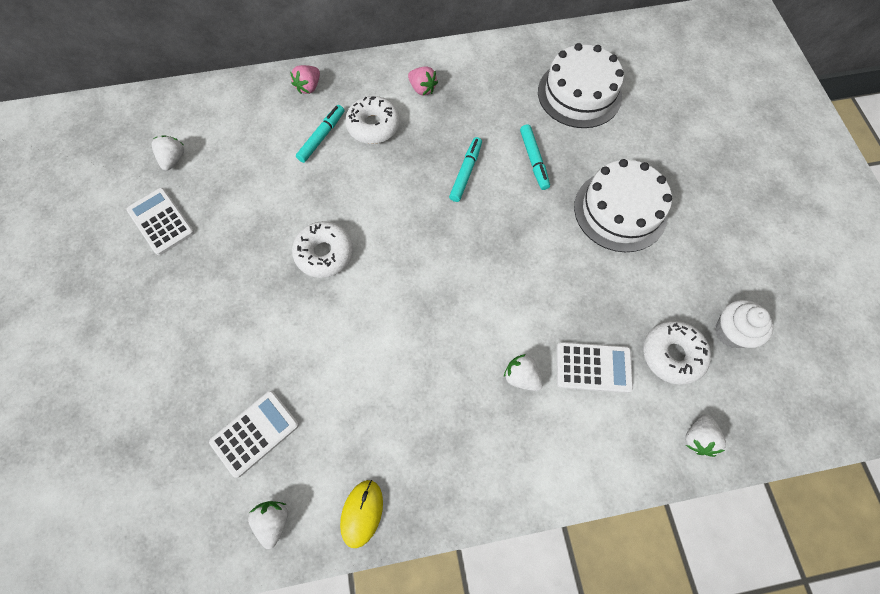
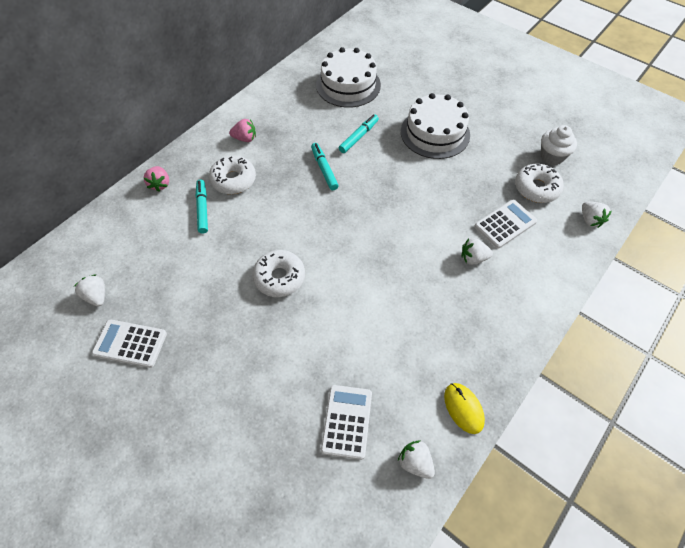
camera: 40 degrees left, 10 degrees down
(534, 160) = (358, 137): turquoise marker -> turquoise marker turned 90 degrees counterclockwise

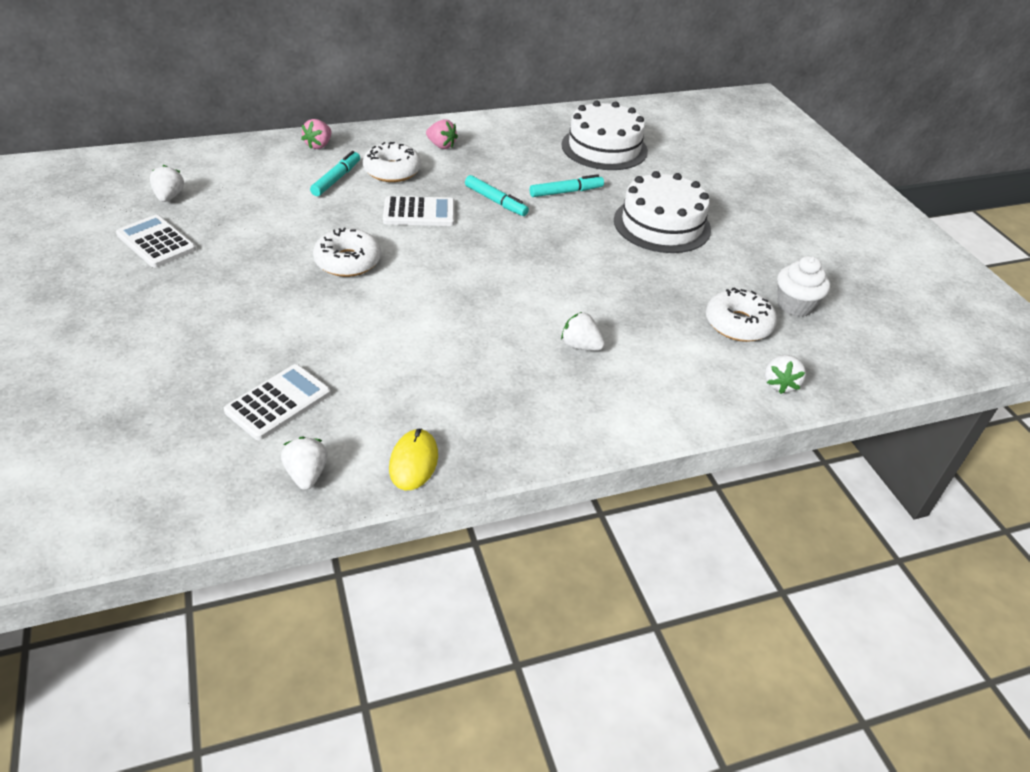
camera: 30 degrees right, 15 degrees down
(324, 169) = (496, 201): turquoise marker -> turquoise marker turned 120 degrees clockwise
(505, 224) = (657, 336): white calculator -> white calculator (419, 213)

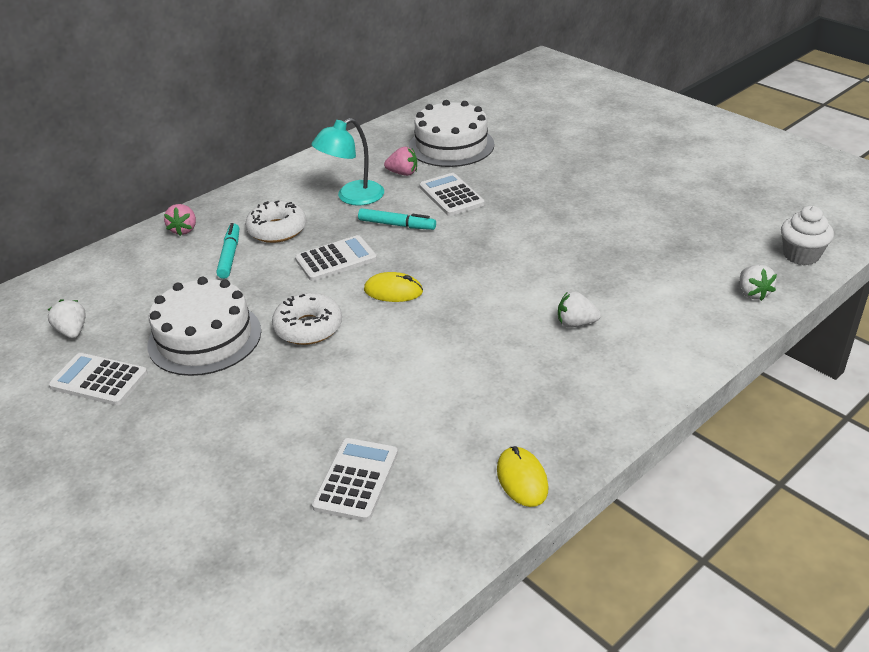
camera: 20 degrees left, 5 degrees down
(307, 474) = (439, 531): white strawberry -> none
(441, 146) = (303, 191): pink strawberry -> pink strawberry (403, 173)
(444, 257) = (393, 291): none -> yellow mouse
(478, 164) = (352, 197): none -> turquoise lamp
(566, 192) = (451, 195): turquoise marker -> white calculator
(662, 224) = (555, 196): white cake -> white cake (204, 338)
(738, 324) = (683, 257): white donut -> none
(795, 306) = (712, 226): white cupcake -> white cupcake (801, 255)

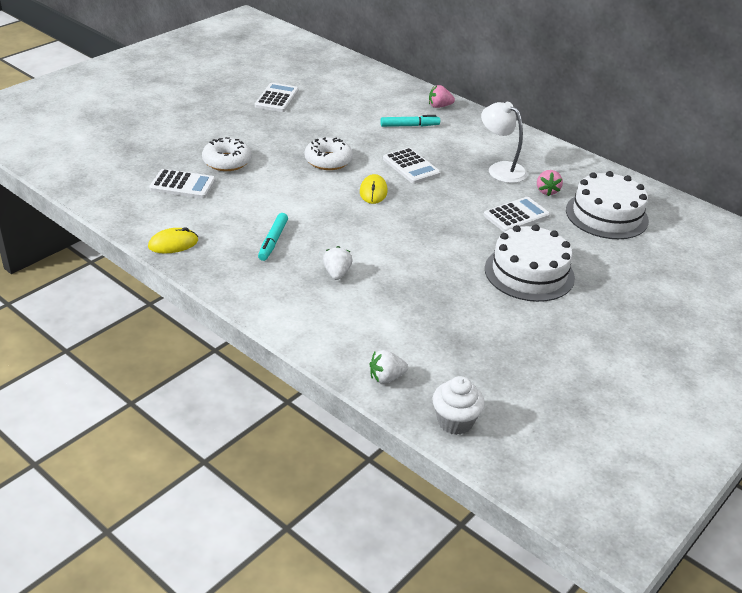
camera: 80 degrees right, 0 degrees up
(72, 331) = (322, 85): white strawberry -> none
(204, 338) = (317, 126): white cake -> white cake (529, 273)
(277, 230) = (446, 141): white donut -> white donut (227, 161)
(352, 197) = (500, 169): turquoise lamp -> white lamp
(397, 225) = (463, 190): turquoise marker -> turquoise marker (273, 241)

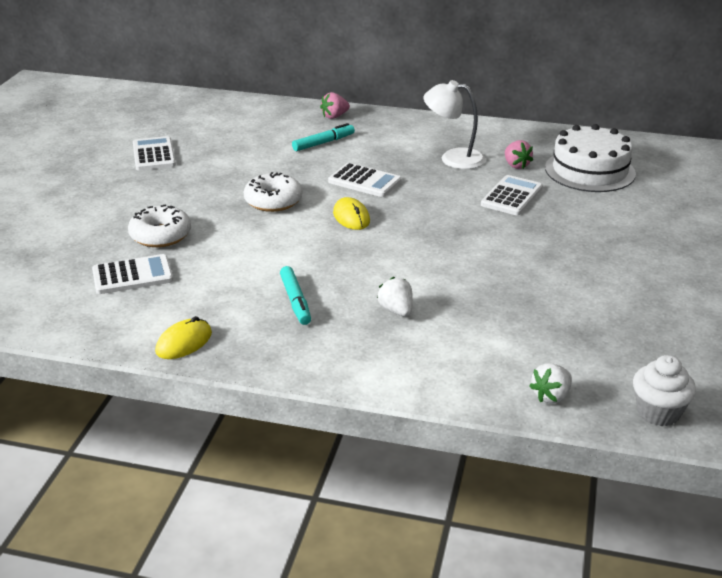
camera: 25 degrees left, 5 degrees down
(529, 273) = (577, 245): white cake -> none

